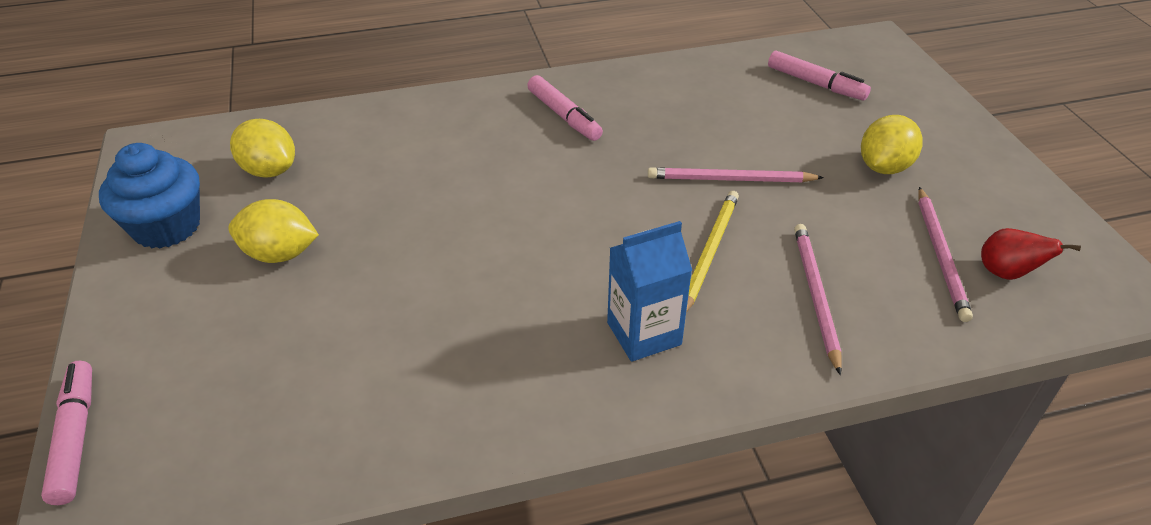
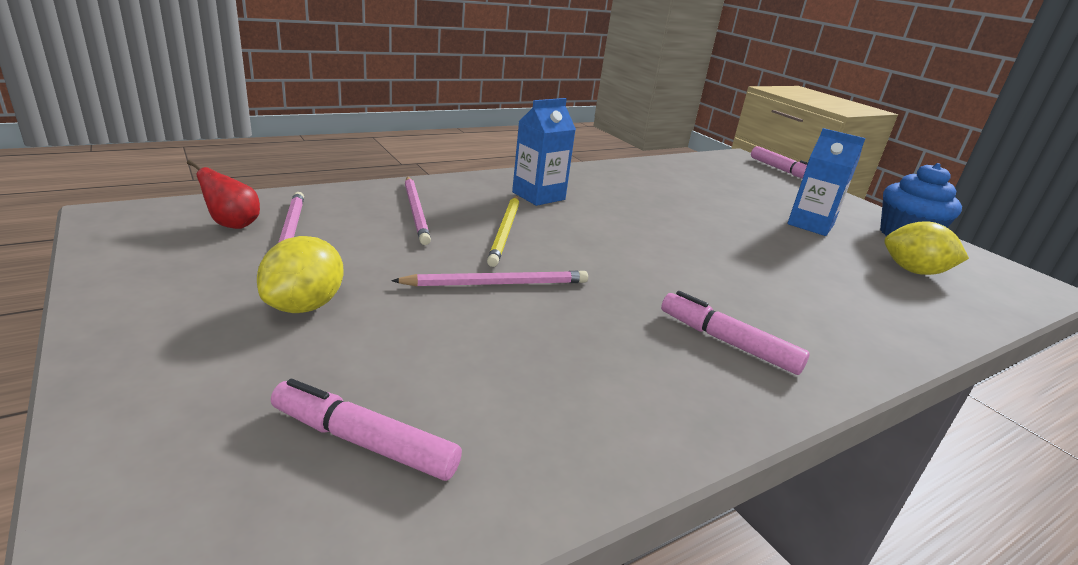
camera: 160 degrees right, 15 degrees down
(280, 254) = (810, 225): yellow lemon -> blue carton

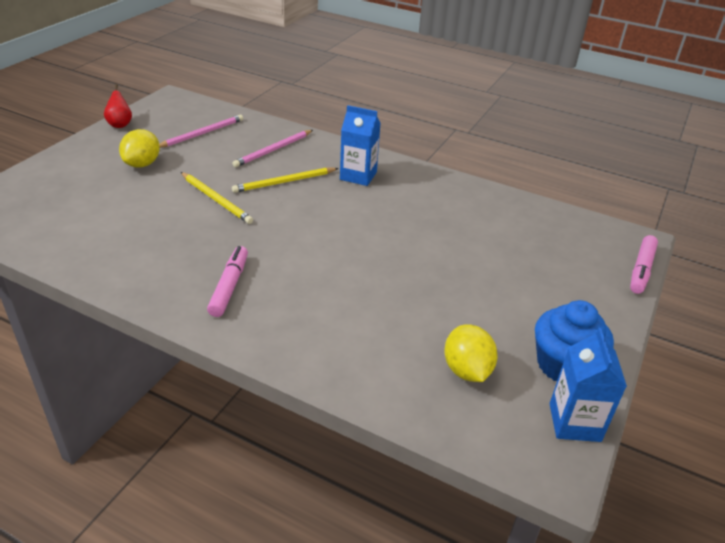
camera: 60 degrees right, 10 degrees up
(232, 225) = (195, 119): red pear -> red pear (120, 124)
(304, 306) = (142, 164): yellow lemon -> yellow lemon turned 60 degrees counterclockwise
(364, 441) = (63, 212): pink marker -> none
(497, 284) = (216, 199): pink pencil -> yellow pencil
(810, 225) = (497, 302): blue carton -> blue carton (574, 422)

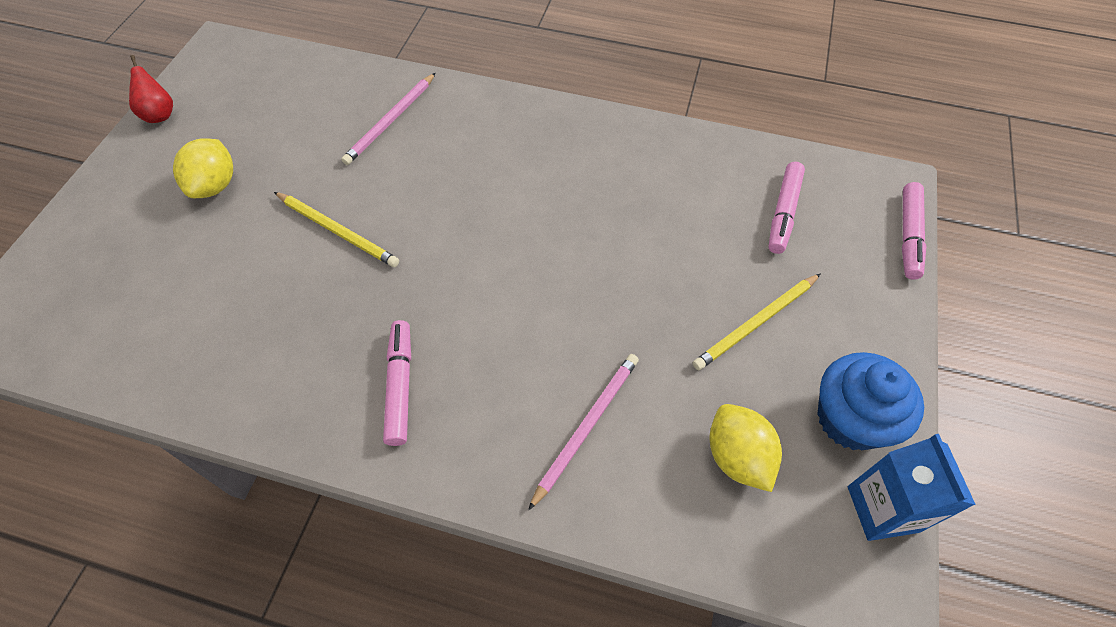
camera: 10 degrees left, 20 degrees up
(202, 134) = (283, 109): pink pencil -> pink pencil (586, 427)
(284, 182) = (422, 178): yellow pencil -> yellow pencil (756, 323)
(358, 176) = (517, 145): blue carton -> none
(545, 241) = (783, 213): none -> pink marker

